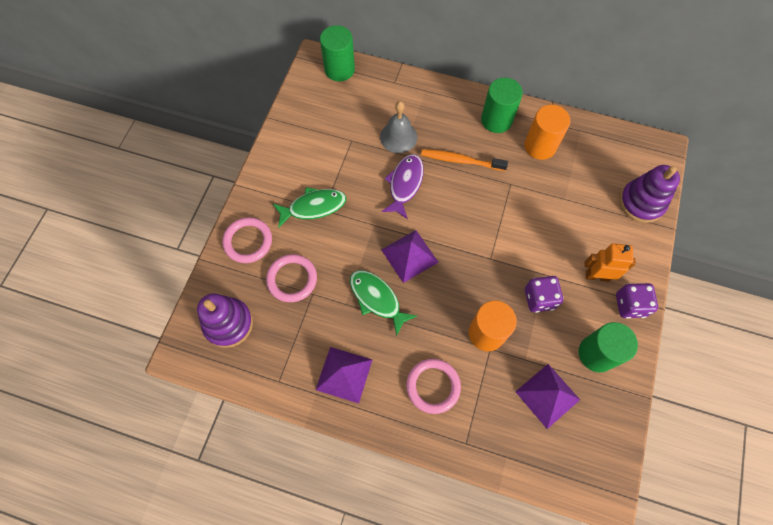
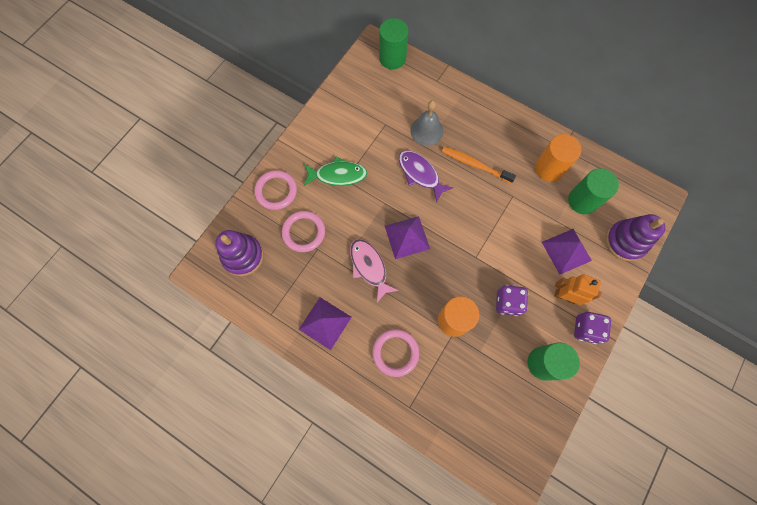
camera: 15 degrees right, 5 degrees up
(377, 299) = (369, 267): green fish -> pink fish
(405, 184) = (420, 174): purple fish -> purple fish turned 75 degrees counterclockwise
(496, 120) = (517, 135): green cylinder -> green cylinder (582, 200)
(547, 395) = (490, 387): purple pyramid -> purple pyramid (566, 251)

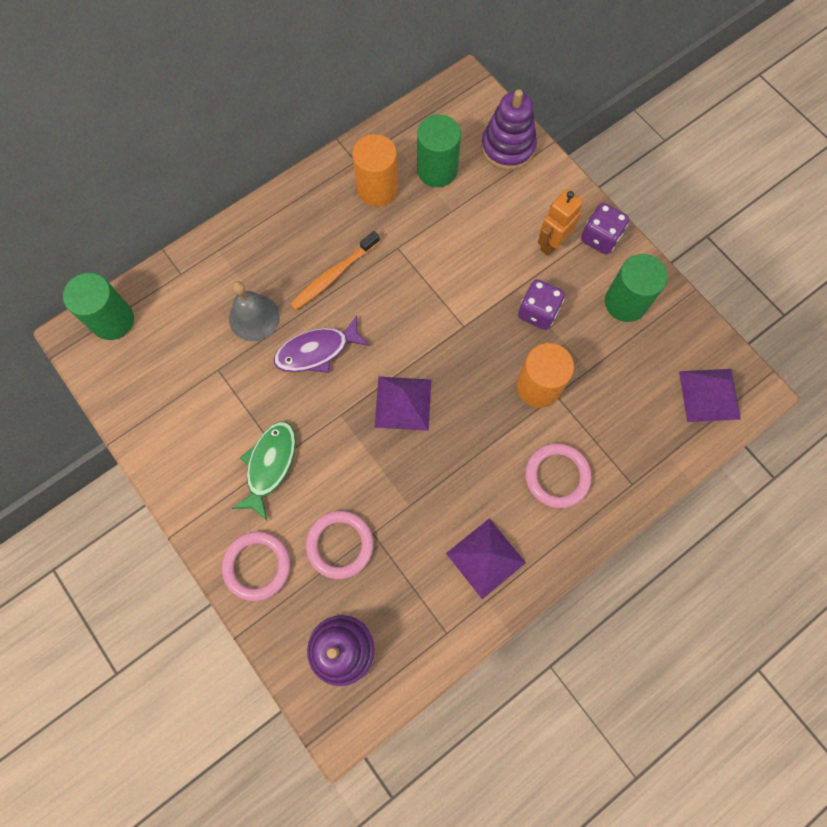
camera: 70 degrees left, 0 degrees up
(369, 267) = (427, 469): pink fish -> none
(566, 251) = (495, 217): purple pyramid -> purple pyramid (709, 395)

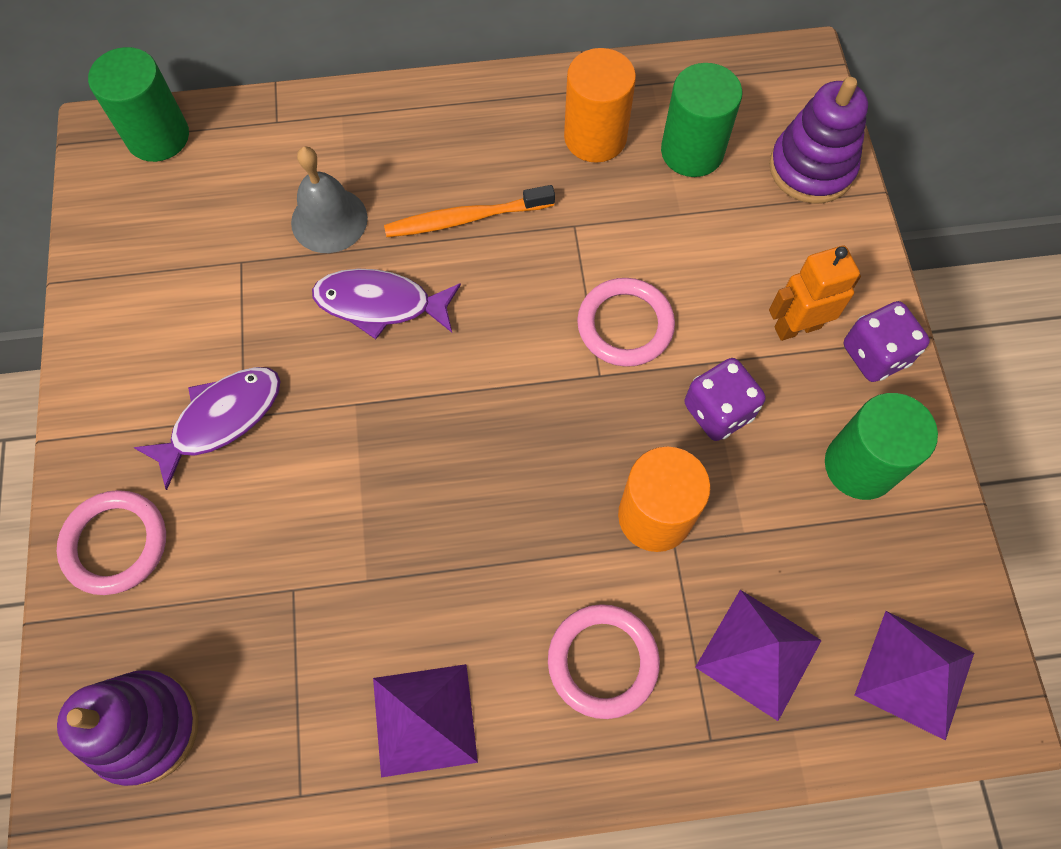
camera: 30 degrees right, 5 degrees down
(269, 465) = (221, 420): green fish -> purple fish
(340, 545) = (239, 579): pink ring -> pink ring (625, 325)
(403, 403) = (449, 434): purple pyramid -> purple pyramid (758, 654)

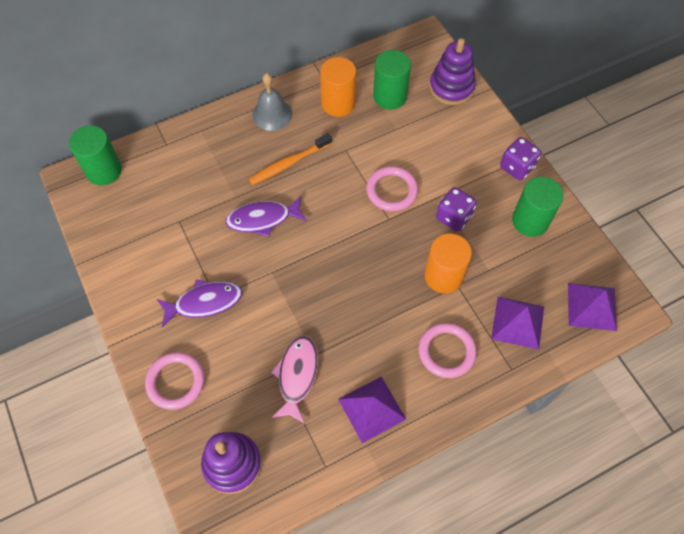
camera: 20 degrees left, 5 degrees down
(221, 420) = (204, 302): purple fish -> purple fish turned 45 degrees clockwise
(320, 608) = (297, 376): none -> pink fish
(329, 220) = (217, 185): grey bell -> grey bell (272, 114)
(797, 327) = (475, 165): orange robot -> none

